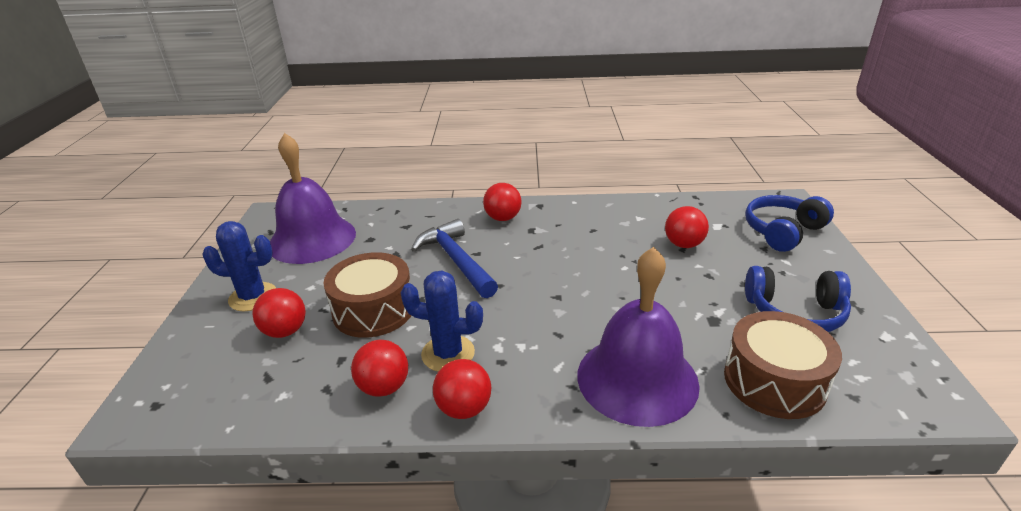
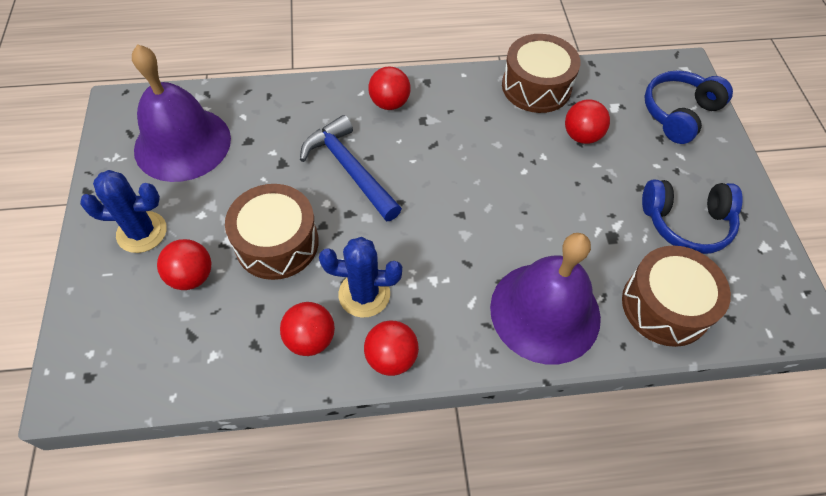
camera: 10 degrees left, 25 degrees up
(641, 210) = (536, 87): none -> brown drum

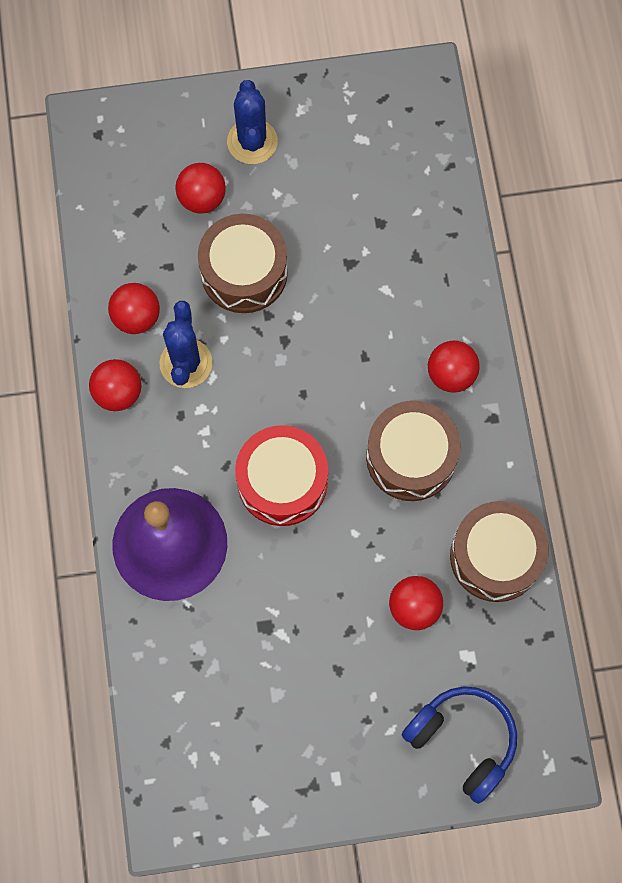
camera: 90 degrees right, 15 degrees up
(182, 143) = (371, 155): purple bell -> none
(349, 169) = (345, 336): blue hammer -> none
(481, 219) = (282, 482): none -> red drum
(665, 306) = (179, 672): brown drum -> brown drum (411, 457)
(686, 223) = (288, 716): blue headphones -> none

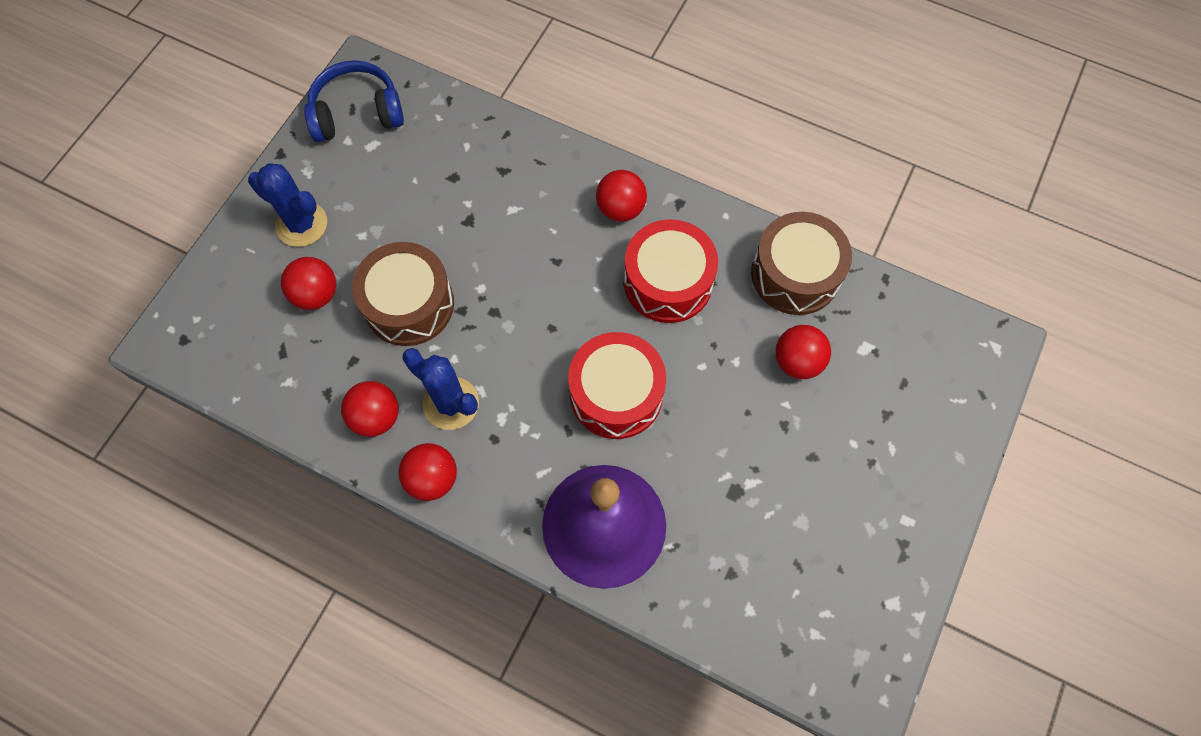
camera: 55 degrees left, 5 degrees down
(411, 457) = (668, 282): brown drum -> red drum
(463, 741) = (935, 398): blue headphones -> blue headphones (357, 113)

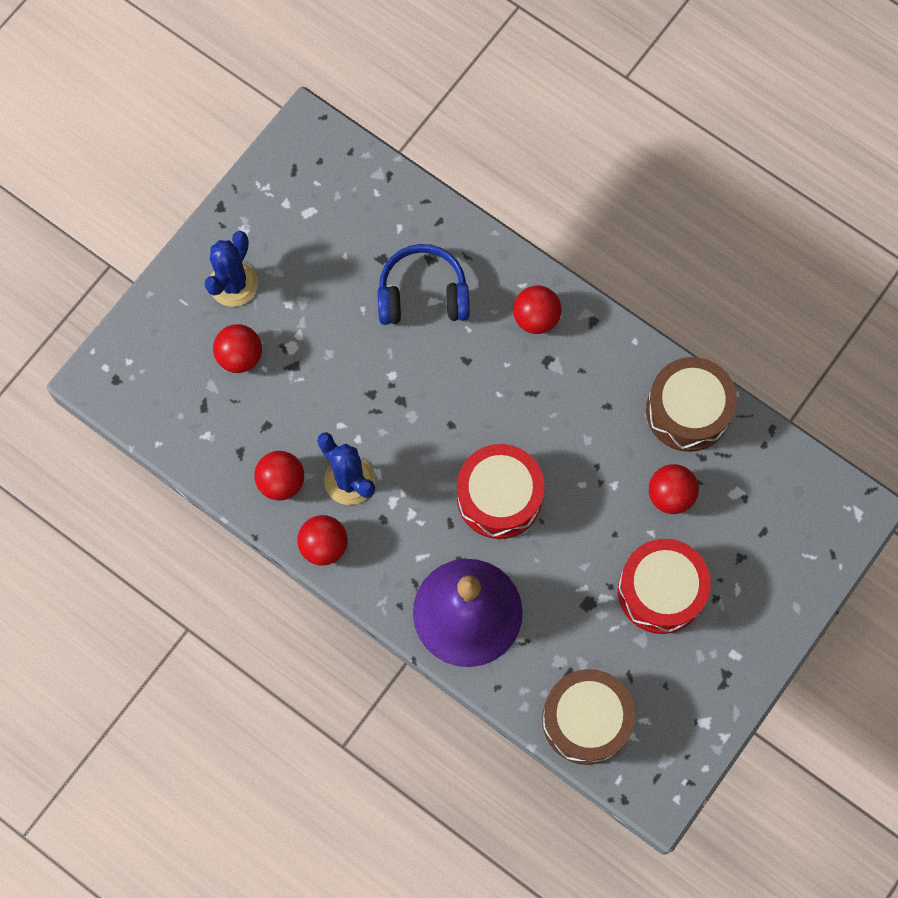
camera: 10 degrees right, 5 degrees up
(301, 224) = (233, 284): blue cactus -> blue cactus turned 75 degrees clockwise
(357, 113) = (298, 175): blue headphones -> blue headphones (423, 295)
(409, 304) = (324, 380): brown drum -> brown drum (586, 720)
(668, 282) = (566, 398): red drum -> red drum (661, 591)

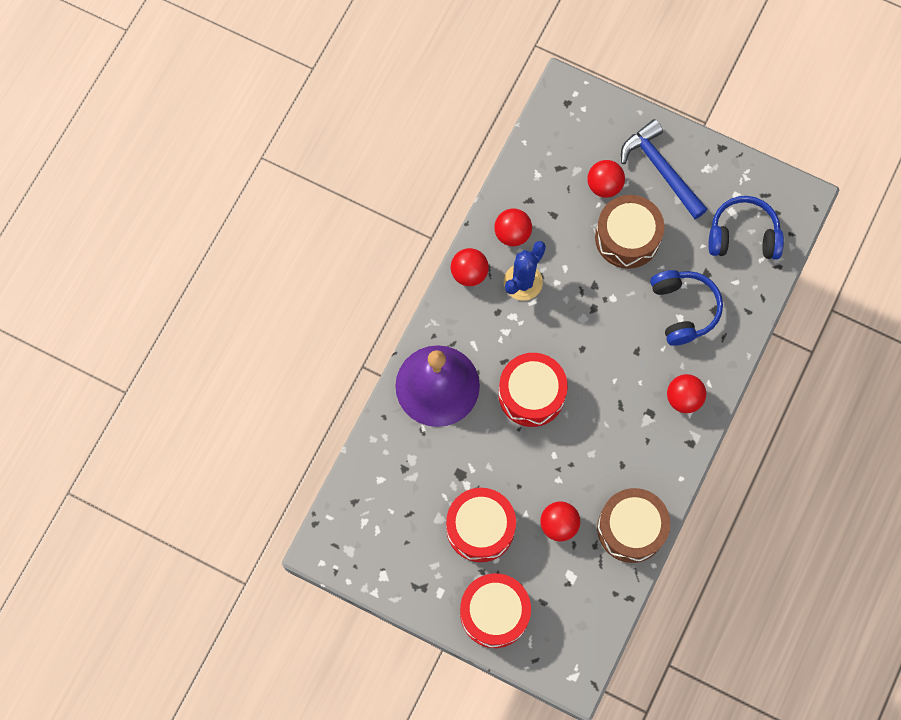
camera: 80 degrees right, 0 degrees up
(233, 284) = (661, 169): blue cactus -> blue hammer
(341, 206) = (743, 235): none -> blue headphones
(586, 720) = (370, 486): brown drum -> brown drum (627, 237)
(769, 592) = (494, 613): none -> red drum

